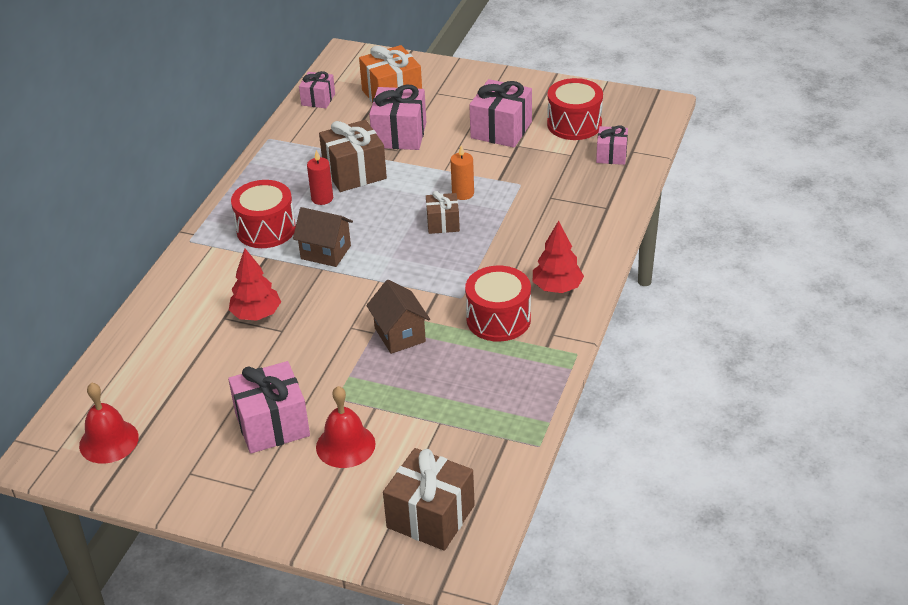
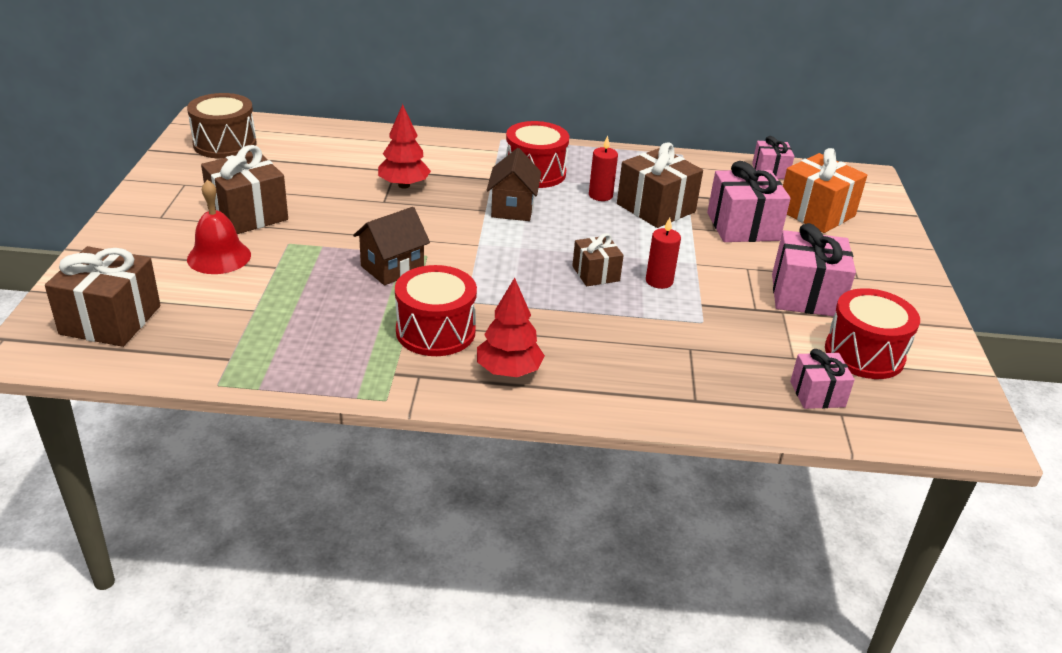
camera: 70 degrees right, 5 degrees down
(109, 441) = (225, 144): red bell -> brown drum
(272, 425) = (247, 214): pink gift -> brown gift
(463, 193) = (659, 281): orange candle -> red candle

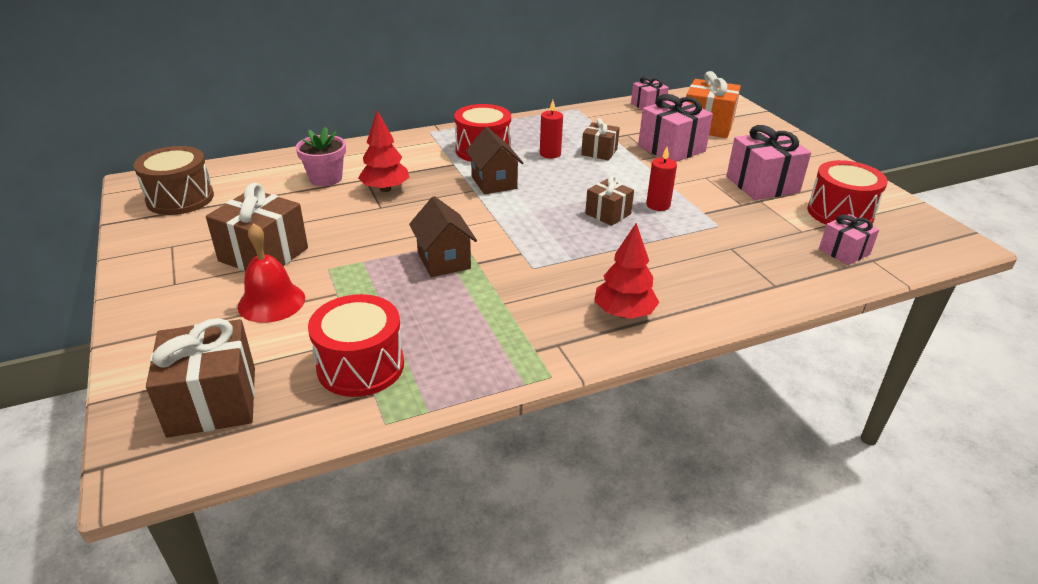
camera: 25 degrees left, 0 degrees up
(360, 160) = (326, 178): none -> pink flower pot
(392, 268) = (444, 260): brown house -> brown house turned 45 degrees counterclockwise
(435, 331) = (533, 301): red drum -> red drum (361, 366)
(656, 208) = (599, 152): brown gift -> brown gift, size x0.59

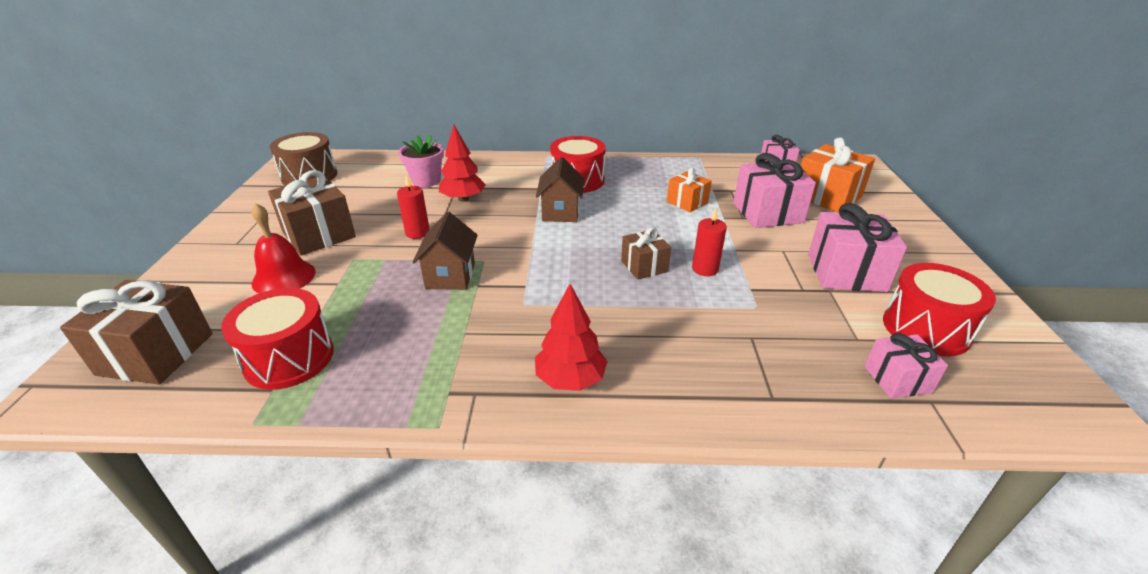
camera: 25 degrees right, 0 degrees up
(550, 154) = (636, 195): red candle -> red candle (417, 233)
(599, 152) = (687, 202): brown gift -> orange gift

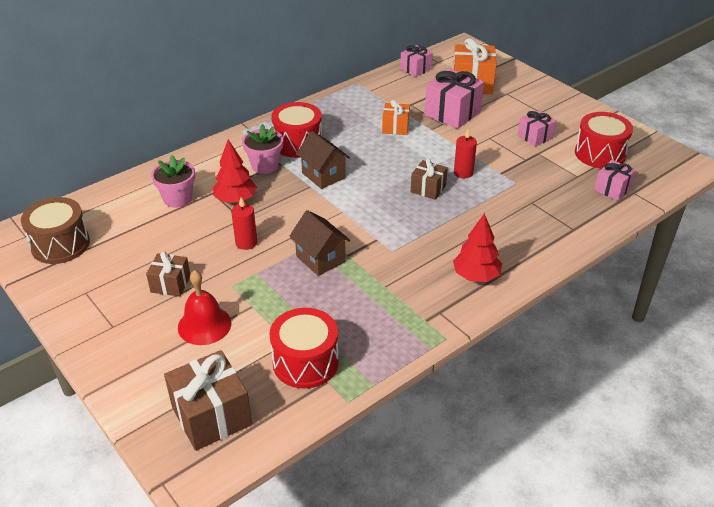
camera: 40 degrees left, 5 degrees up
(319, 235) = (170, 284): brown gift -> brown gift, size x0.59
(525, 185) = (265, 165): none -> pink flower pot
(846, 272) = (535, 137): pink gift -> pink gift, size x0.59

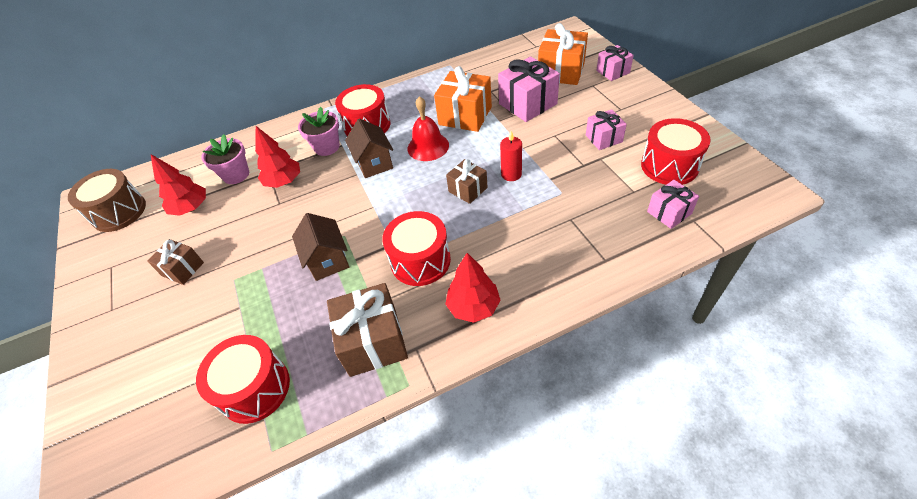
camera: 20 degrees right, 10 degrees up
(145, 232) = (191, 208): none -> red tree
(204, 325) = (187, 322): red bell -> red bell (428, 146)
(211, 416) = (137, 439): brown gift -> brown gift (373, 341)
(246, 243) = (270, 231): red candle -> none
(395, 127) = (465, 116): orange gift -> orange gift, size x1.70
(411, 248) = (420, 261): none -> red drum
(415, 69) = (511, 53): pink gift -> pink gift (613, 71)

